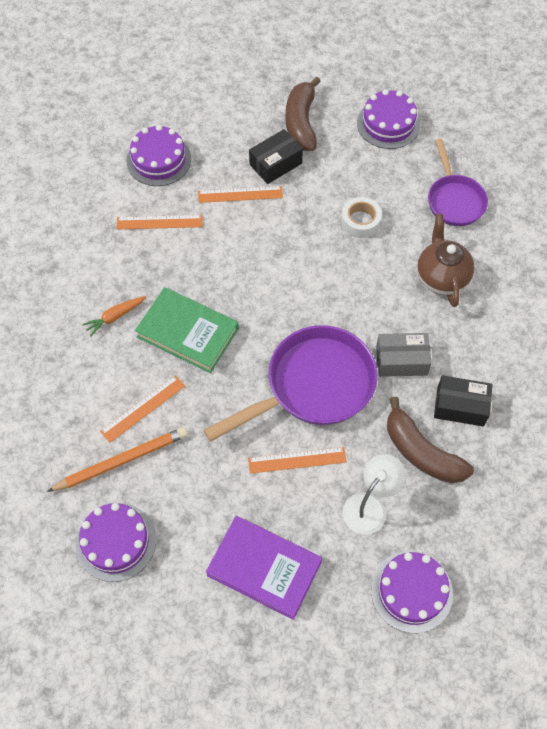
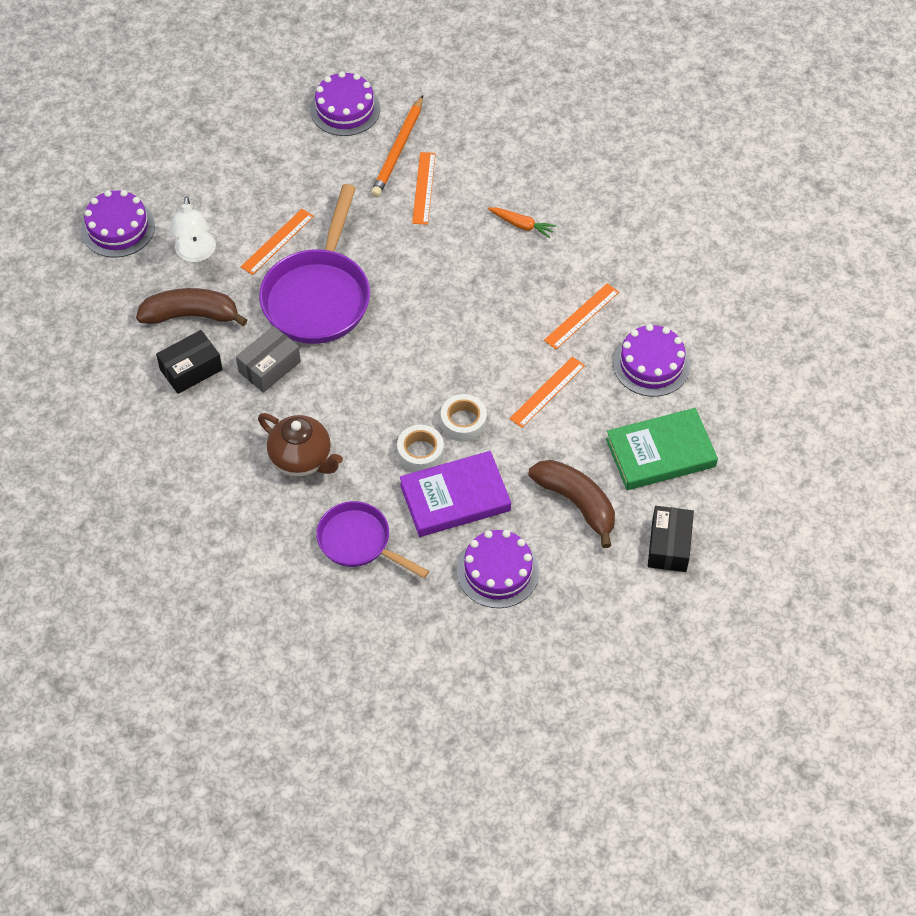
camera: 135 degrees right, 5 degrees down
(115, 317) = (521, 225): orange carrot -> orange carrot turned 105 degrees clockwise
(187, 333) = (454, 257): green book -> green book (660, 453)
(264, 568) = (231, 167): purple book -> purple book (455, 497)
(275, 164) = (551, 444): black box -> black box (669, 546)
(313, 218) = (463, 422): none -> white tape

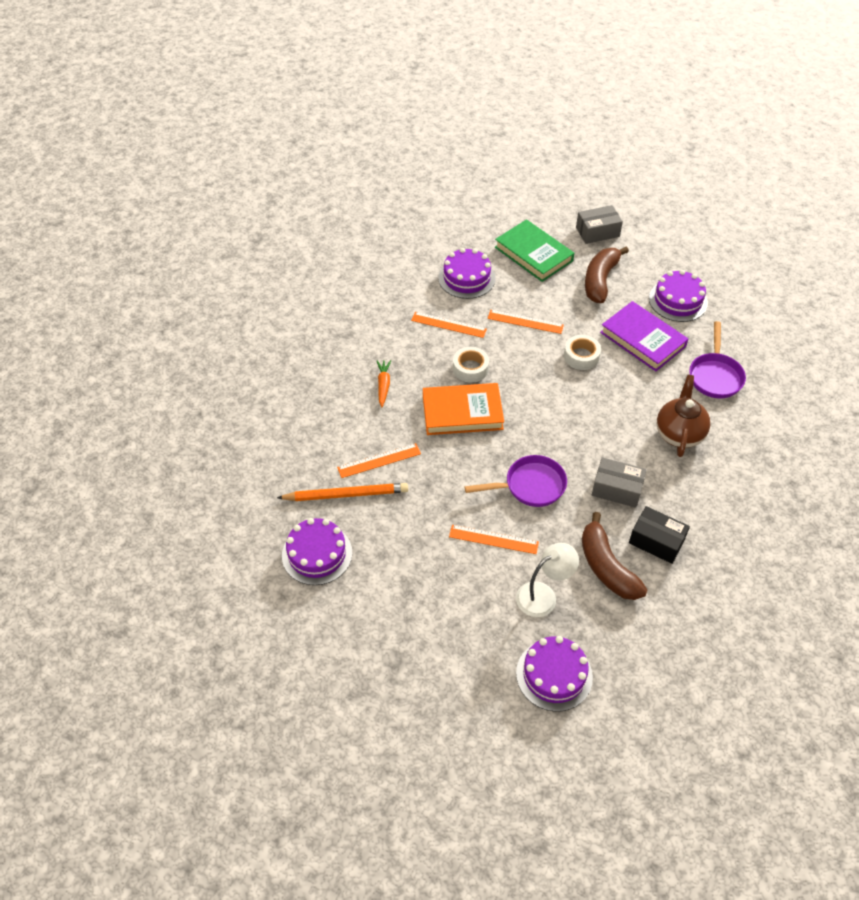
camera: 115 degrees left, 5 degrees down
(318, 296) = (530, 486): purple pan -> purple pan, size x0.61
(420, 453) = (623, 370): white tape -> white tape (470, 368)
(445, 278) = (462, 412): none -> orange book
(669, 546) = (597, 232): black box -> grey box

